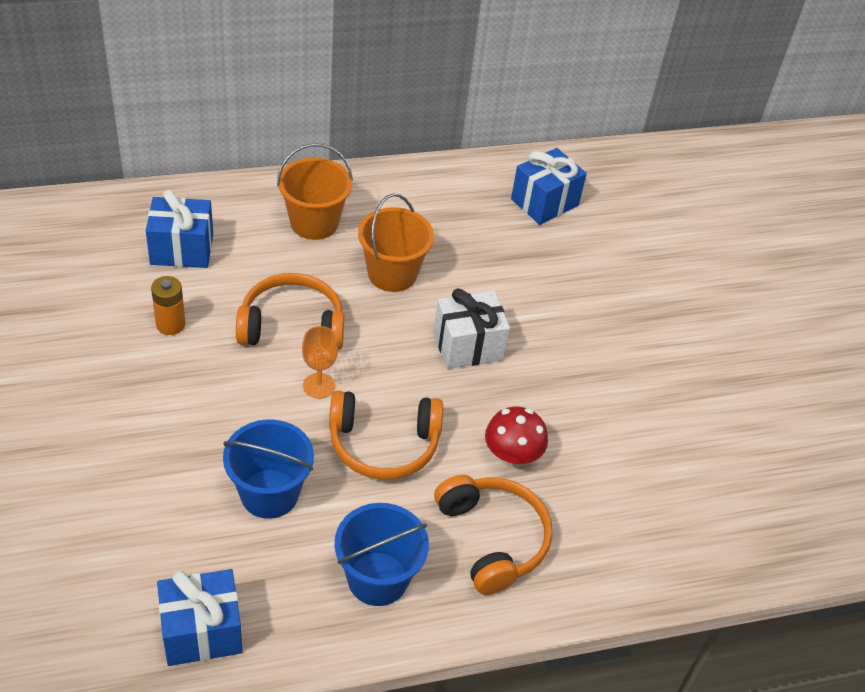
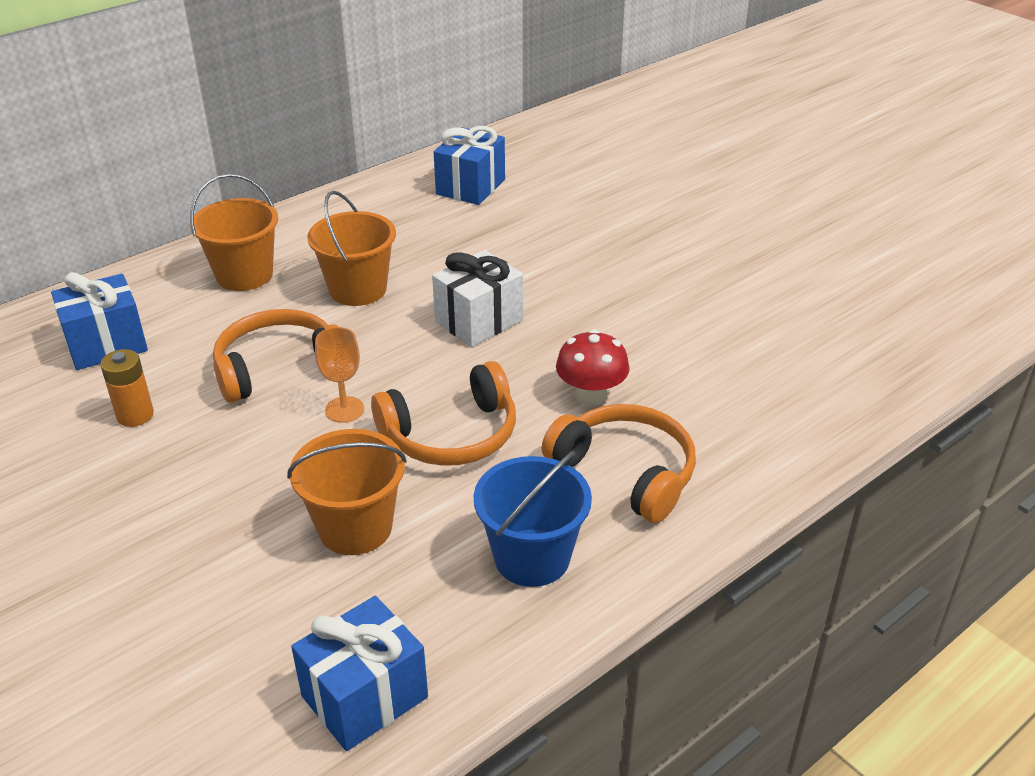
camera: 20 degrees left, 10 degrees down
(269, 493) = (355, 527): blue bucket -> orange bucket

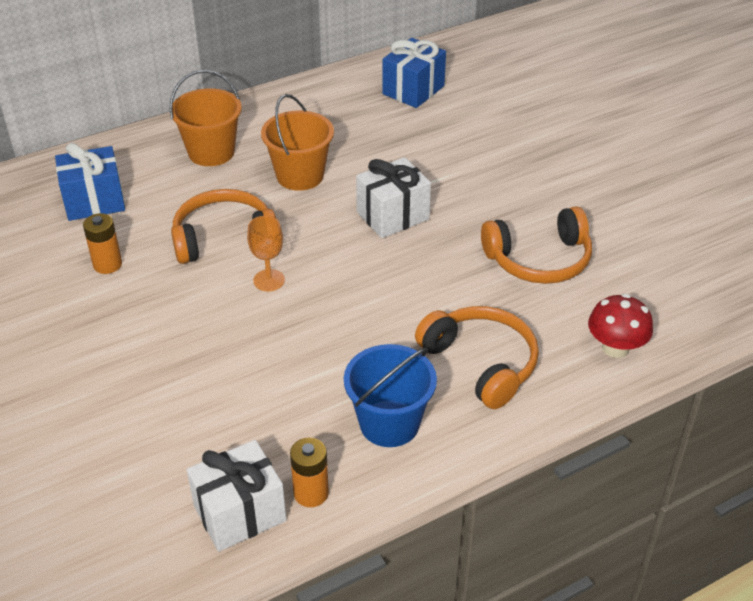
camera: 10 degrees right, 5 degrees up
(355, 527) = (258, 380): orange bucket -> none
(365, 697) = (240, 513): blue gift -> white gift
(451, 435) = (349, 313): orange headphones -> orange headphones (539, 260)
(452, 657) = (311, 493): none -> orange battery
(591, 395) = (469, 292): red mushroom -> red mushroom (615, 348)

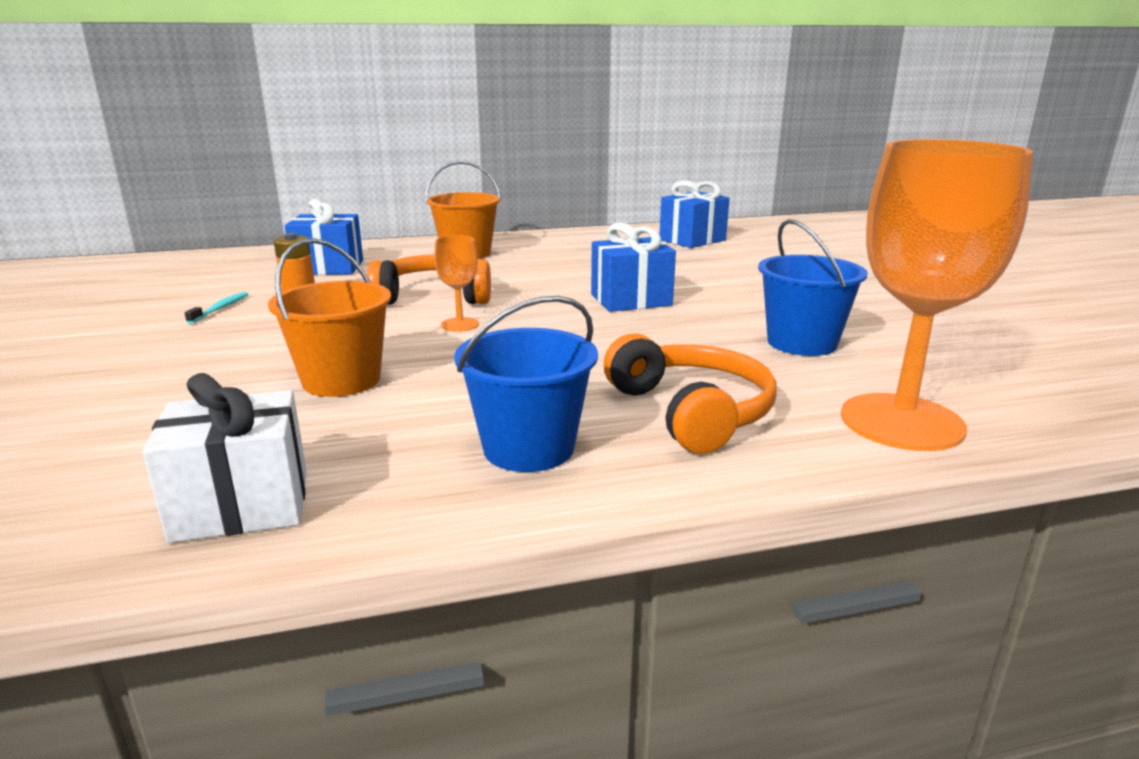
camera: 15 degrees right, 20 degrees down
(46, 291) = (220, 308): none -> turquoise toothbrush
(300, 175) = (545, 271): orange bucket -> orange bucket (341, 380)
(311, 493) = (362, 501): orange battery -> none
(392, 216) = (631, 300): white gift -> blue gift
(539, 260) = (802, 343): orange headphones -> blue bucket
(615, 348) = (901, 422): red mushroom -> orange goblet

